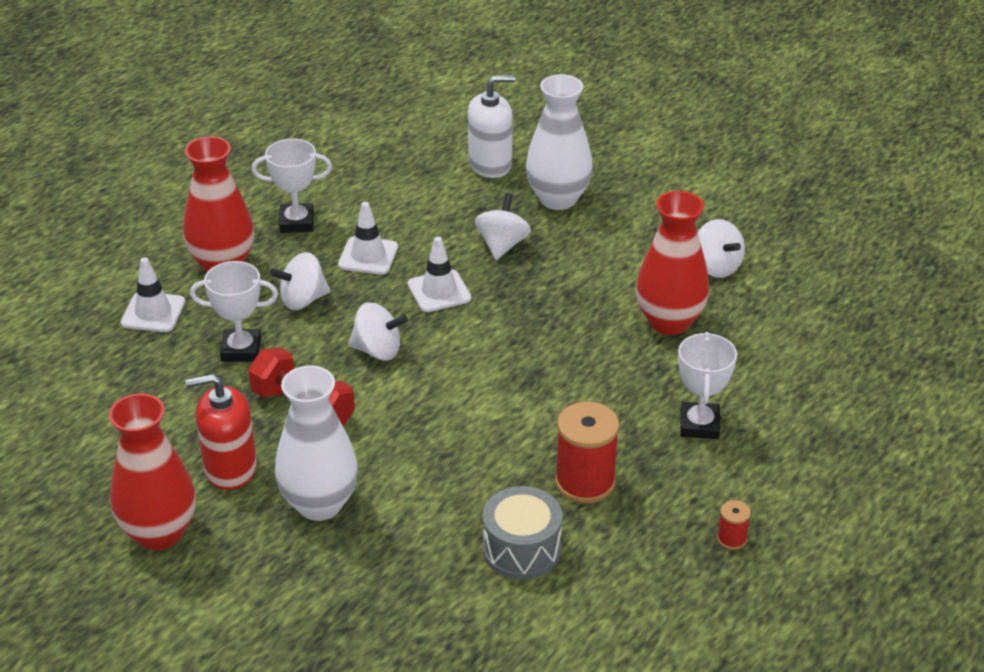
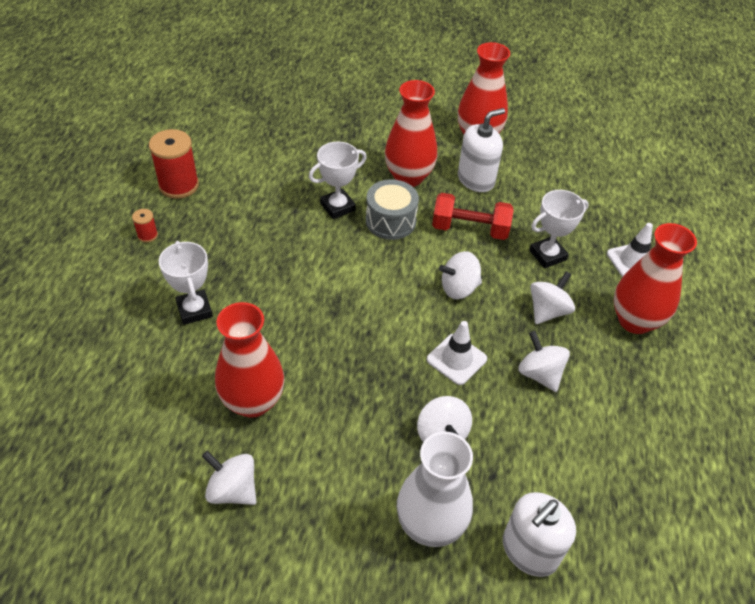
camera: 150 degrees right, 10 degrees up
(230, 468) = (476, 180): red soap dispenser -> white soap dispenser
(297, 222) = (627, 387): white trophy -> white trophy (337, 207)
(319, 504) = (408, 177): white vase -> red vase
(368, 256) = (539, 374): white traffic cone -> white spinning top
(522, 549) = (275, 189): grey drum -> grey drum (390, 221)
(585, 482) = (258, 241): red spool -> red spool (179, 185)

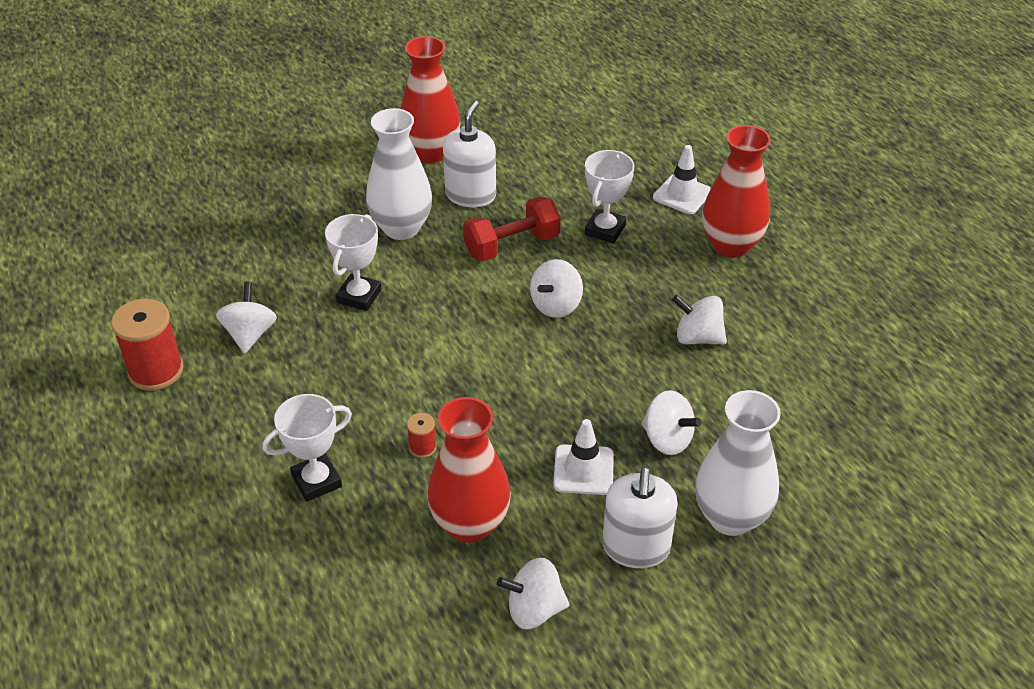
camera: 35 degrees left, 5 degrees down
(147, 235) = (178, 441): red spool -> red spool (422, 447)
(194, 310) = (316, 481): white trophy -> white trophy turned 60 degrees counterclockwise
(390, 221) = (427, 280): grey drum -> none
(408, 177) = (401, 228): red vase -> white vase
(456, 359) = (616, 369): white traffic cone -> white traffic cone (583, 470)
(529, 550) = (824, 482): white soap dispenser -> white soap dispenser (636, 547)
(547, 311) = (652, 279): white spinning top -> white spinning top (250, 334)

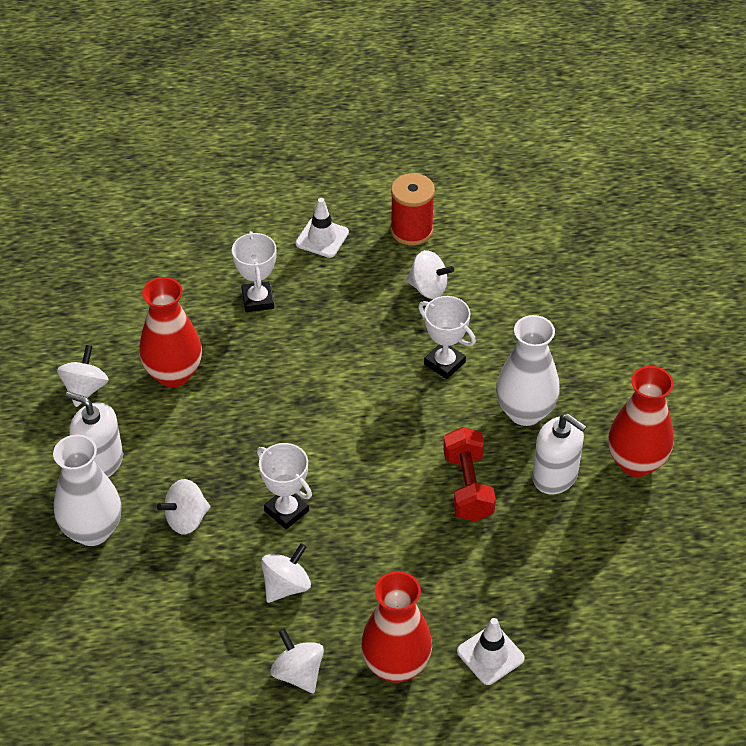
camera: 110 degrees right, 5 degrees up
(422, 447) = (258, 365): red spool -> none
(556, 305) = (373, 495): white spinning top -> white spinning top (298, 673)
(583, 470) = (185, 454): white traffic cone -> white traffic cone (322, 238)
(605, 230) = (461, 567): white trophy -> white trophy (286, 511)

